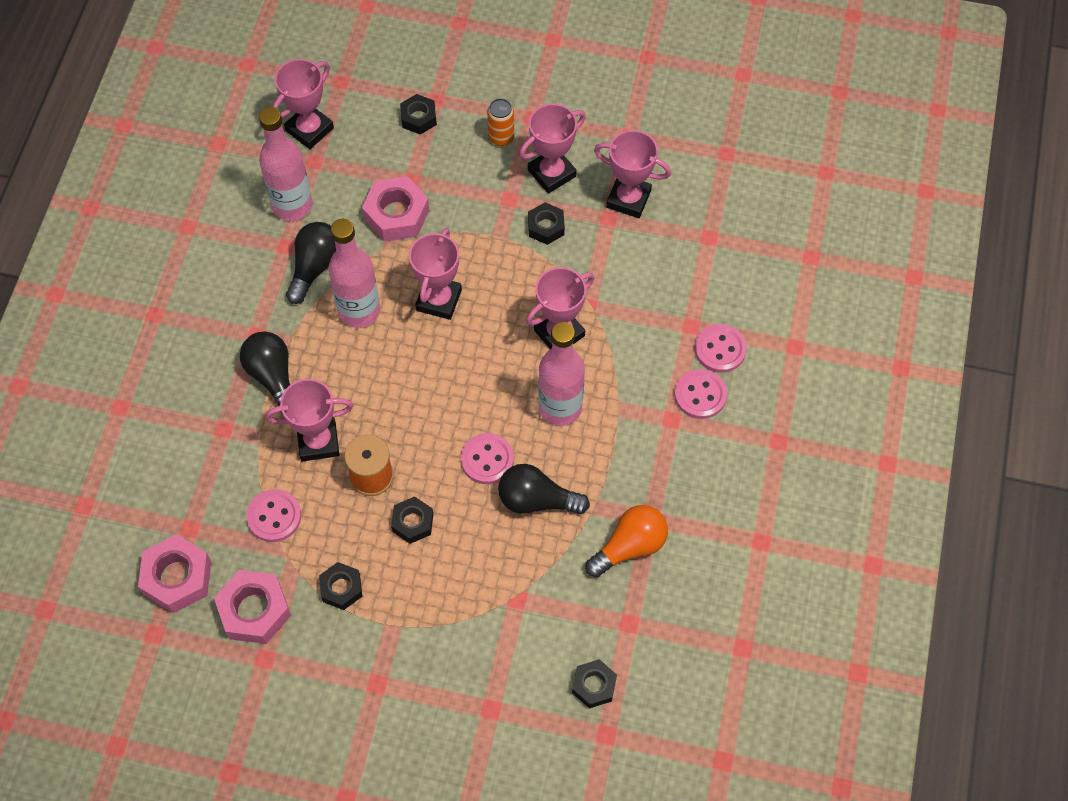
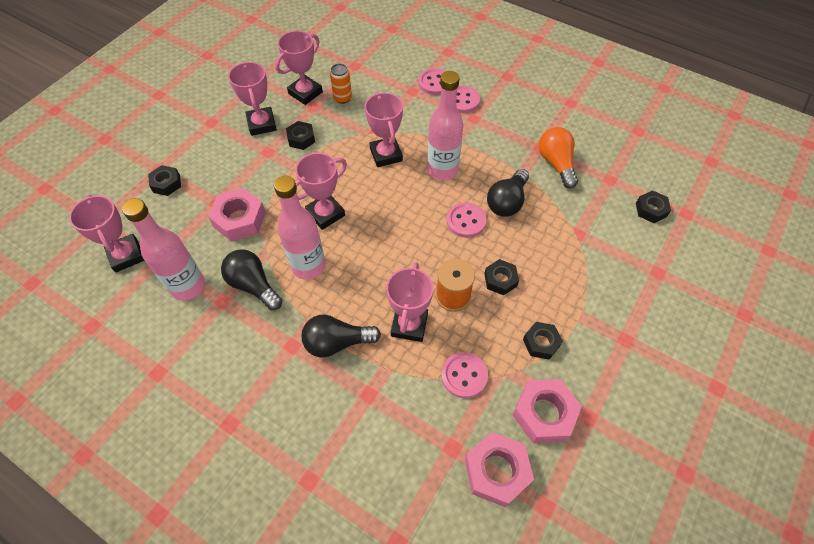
camera: 70 degrees left, 5 degrees down
(439, 300) = (325, 214): pink trophy -> pink trophy turned 75 degrees counterclockwise
(501, 137) = (216, 142): orange can -> orange can (342, 98)

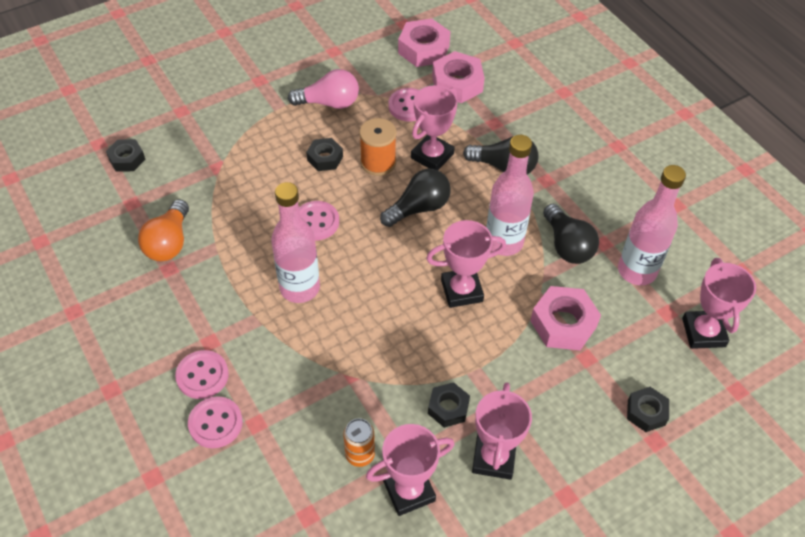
camera: 155 degrees left, 5 degrees down
(386, 155) = (352, 336): pink trophy -> none
(507, 202) = (259, 224): black light bulb -> black light bulb (419, 208)
(541, 343) = (329, 103): black nut -> pink light bulb
(544, 413) = (364, 64): pink nut -> pink nut (457, 84)

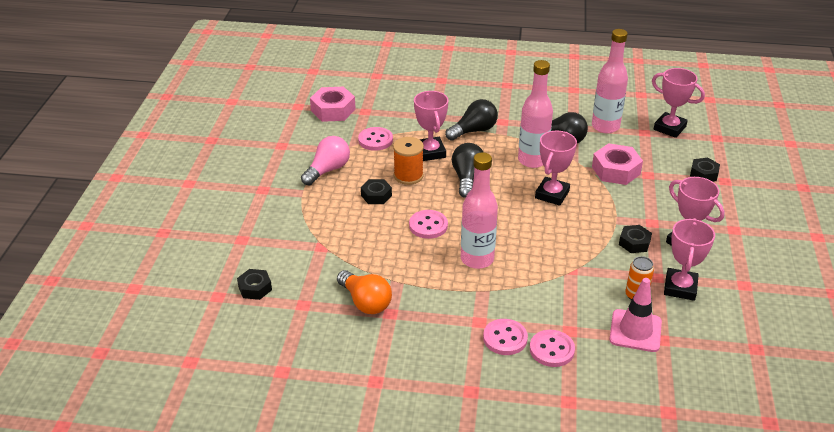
camera: 50 degrees left, 15 degrees down
(302, 483) = (635, 331): none -> pink traffic cone
(457, 84) = (381, 113): pink nut -> none

